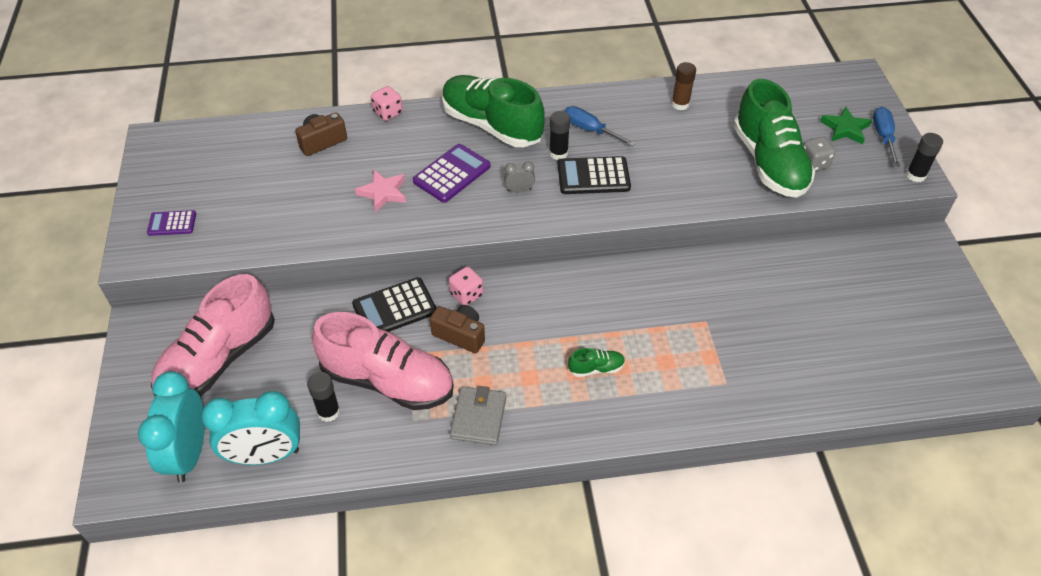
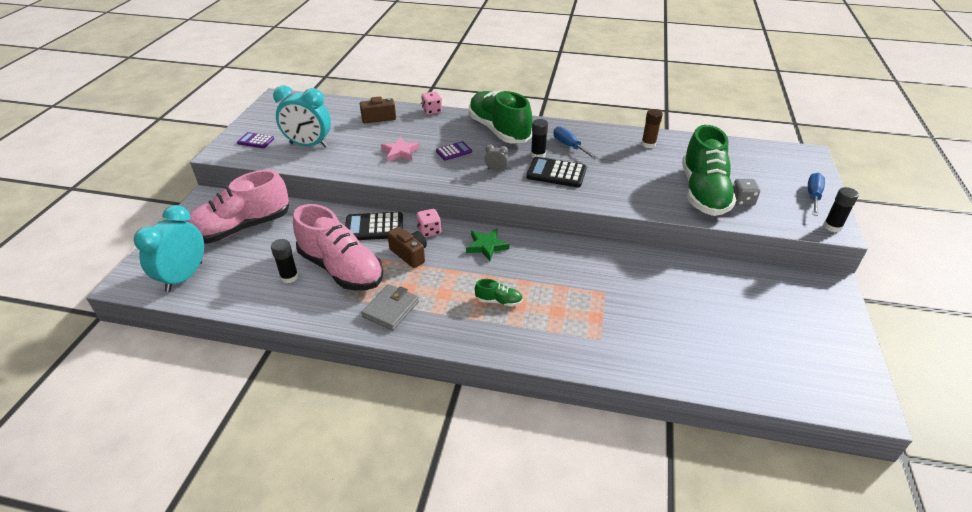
camera: 20 degrees right, 10 degrees down
(265, 455) = (231, 291): turquoise clock -> turquoise clock (309, 145)
(452, 174) = (454, 151): purple calculator -> purple calculator, size x0.61
(845, 129) = (780, 184): green star -> green star (486, 246)

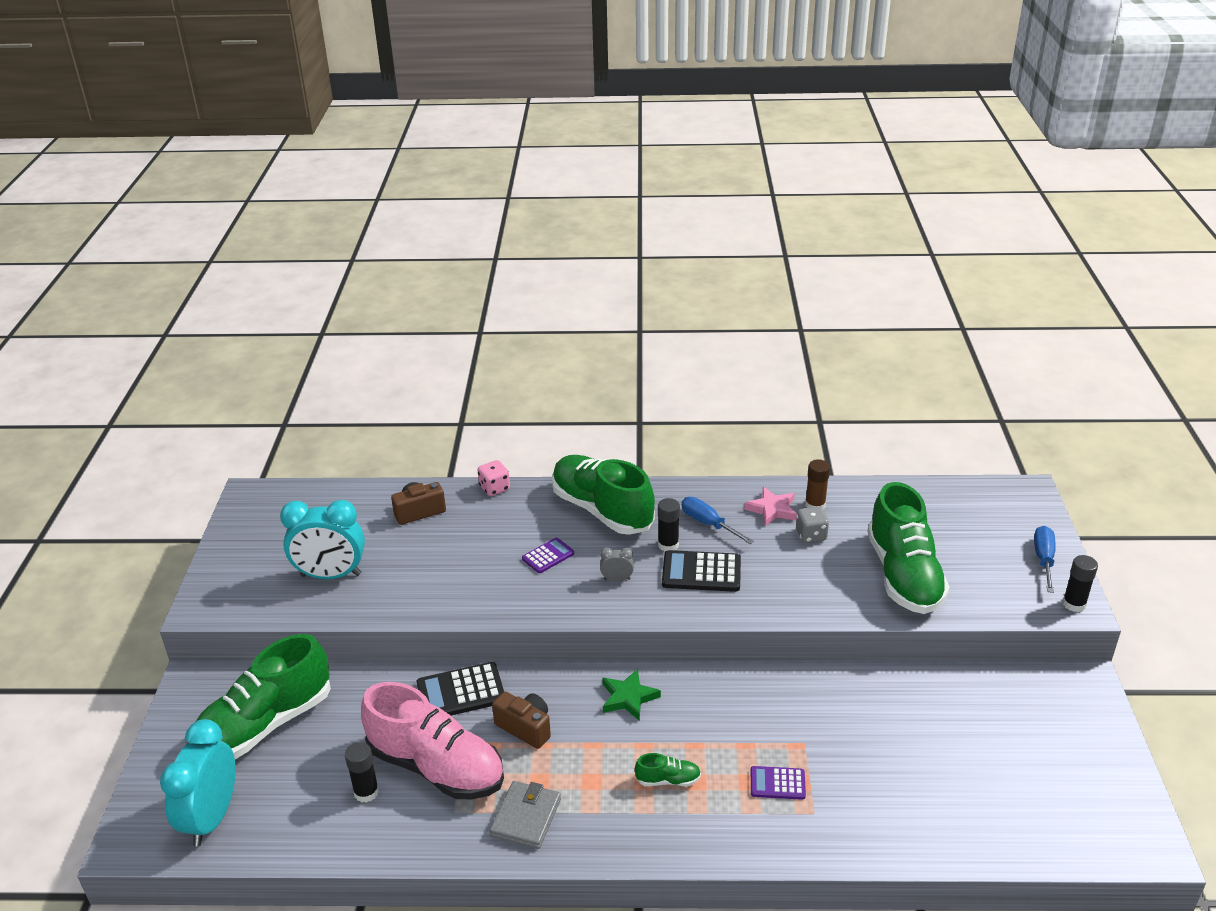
camera: 10 degrees left, 5 degrees down
(241, 228) = (265, 725): pink shoe -> green shoe
(256, 141) = (247, 579): purple calculator -> purple calculator (777, 783)
(400, 152) = (471, 569): pink star -> pink star (772, 509)
(429, 231) = (541, 686): pink dice -> none
(742, 201) = (955, 581): grey dice -> grey dice (811, 535)

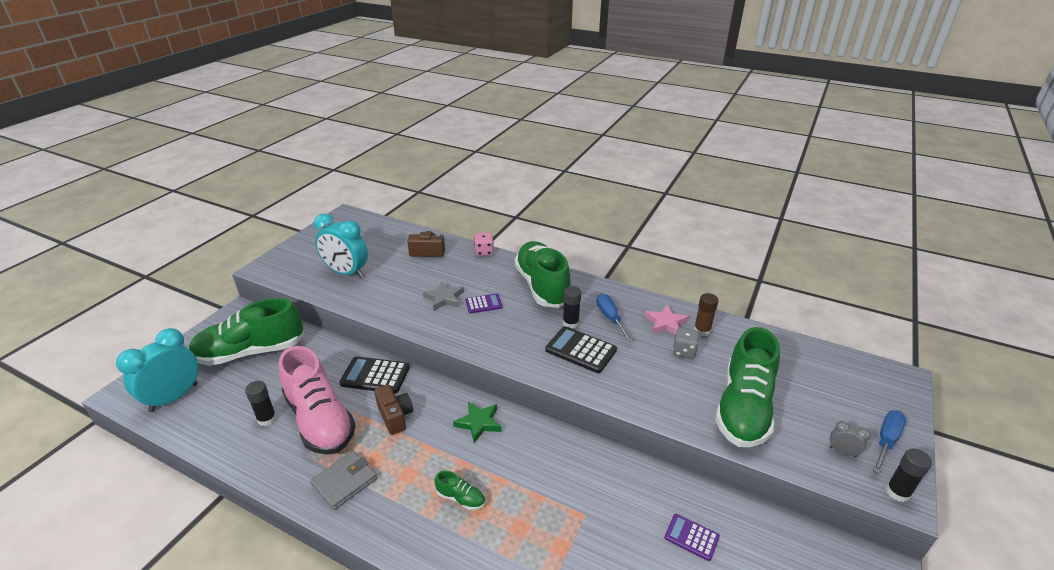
camera: 25 degrees right, 0 degrees up
(493, 565) = (444, 298): none -> grey star
(617, 579) = (517, 334): grey clock -> grey clock (842, 452)
(777, 783) = (541, 539): purple calculator -> purple calculator (691, 537)

